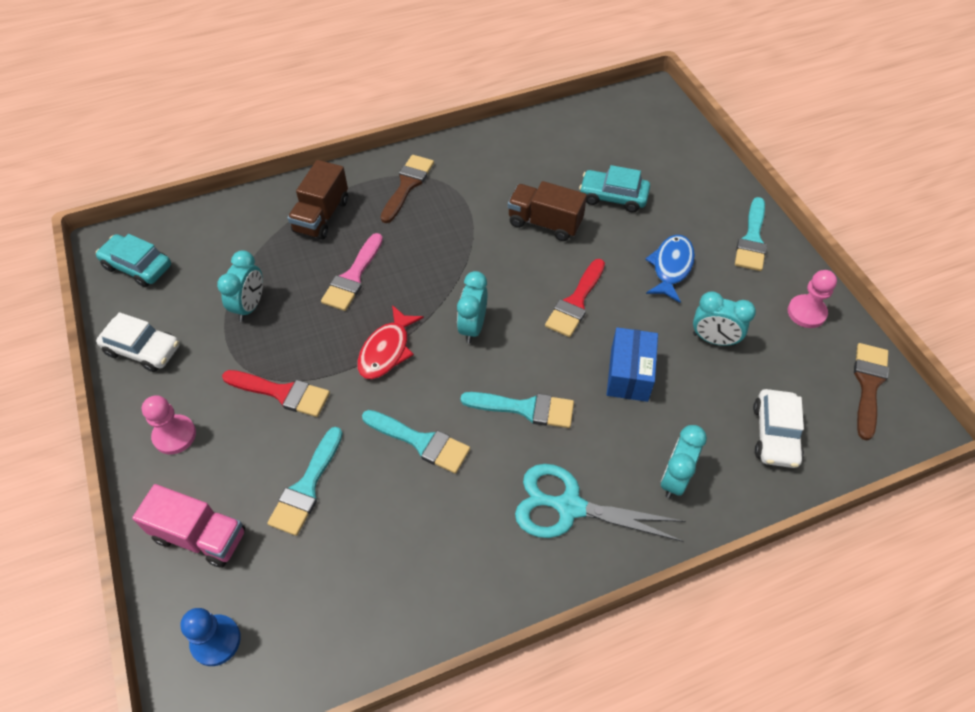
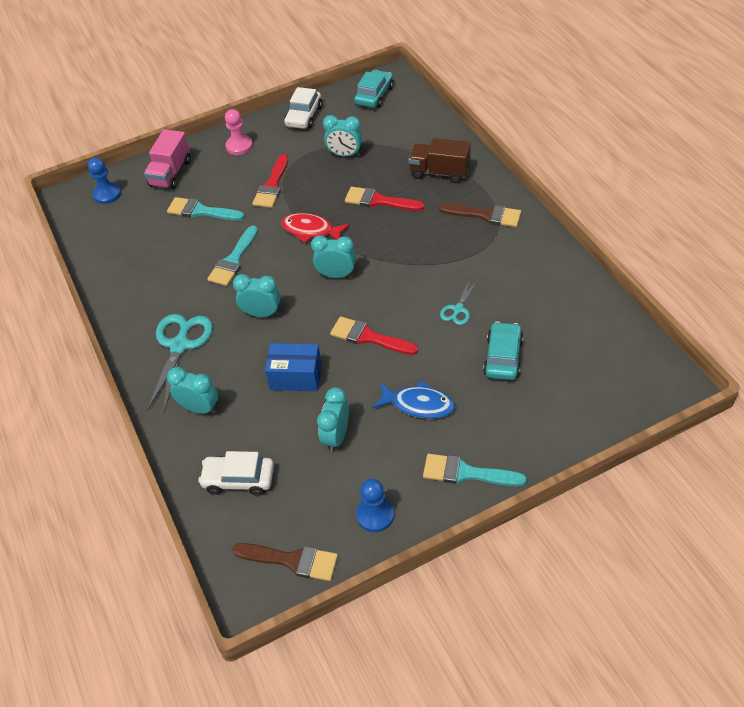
camera: 90 degrees right, 5 degrees down
(353, 277) = (379, 201): pink brush -> red brush
(525, 408) = (262, 313): turquoise brush -> turquoise clock
(544, 223) = (458, 309): brown truck -> turquoise scissors
(806, 312) = (375, 515): pink pawn -> blue pawn

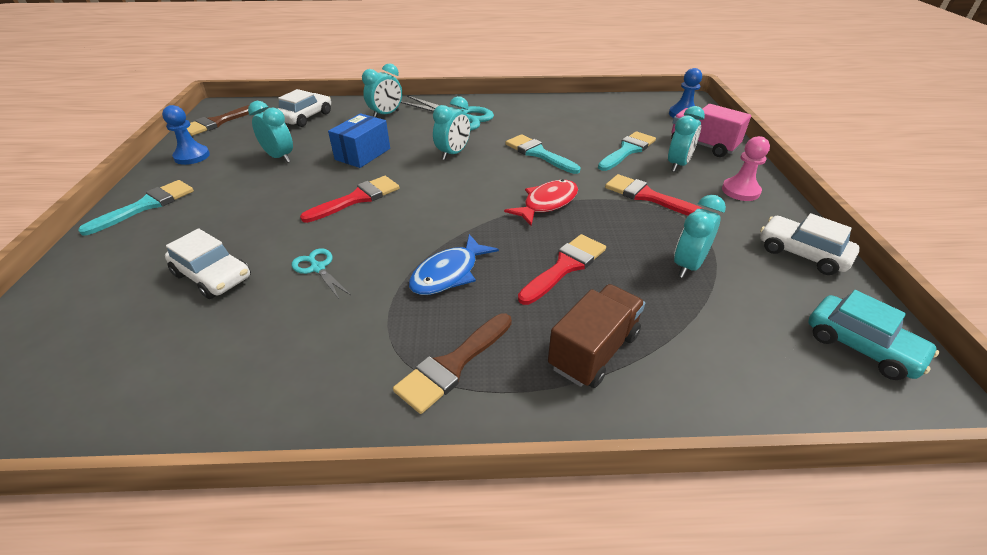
camera: 110 degrees right, 10 degrees down
(336, 275) = (461, 202): turquoise clock -> turquoise clock (678, 165)
(418, 404) = (246, 203): blue fish -> blue fish (449, 273)
(503, 357) = (213, 276): turquoise car -> white car

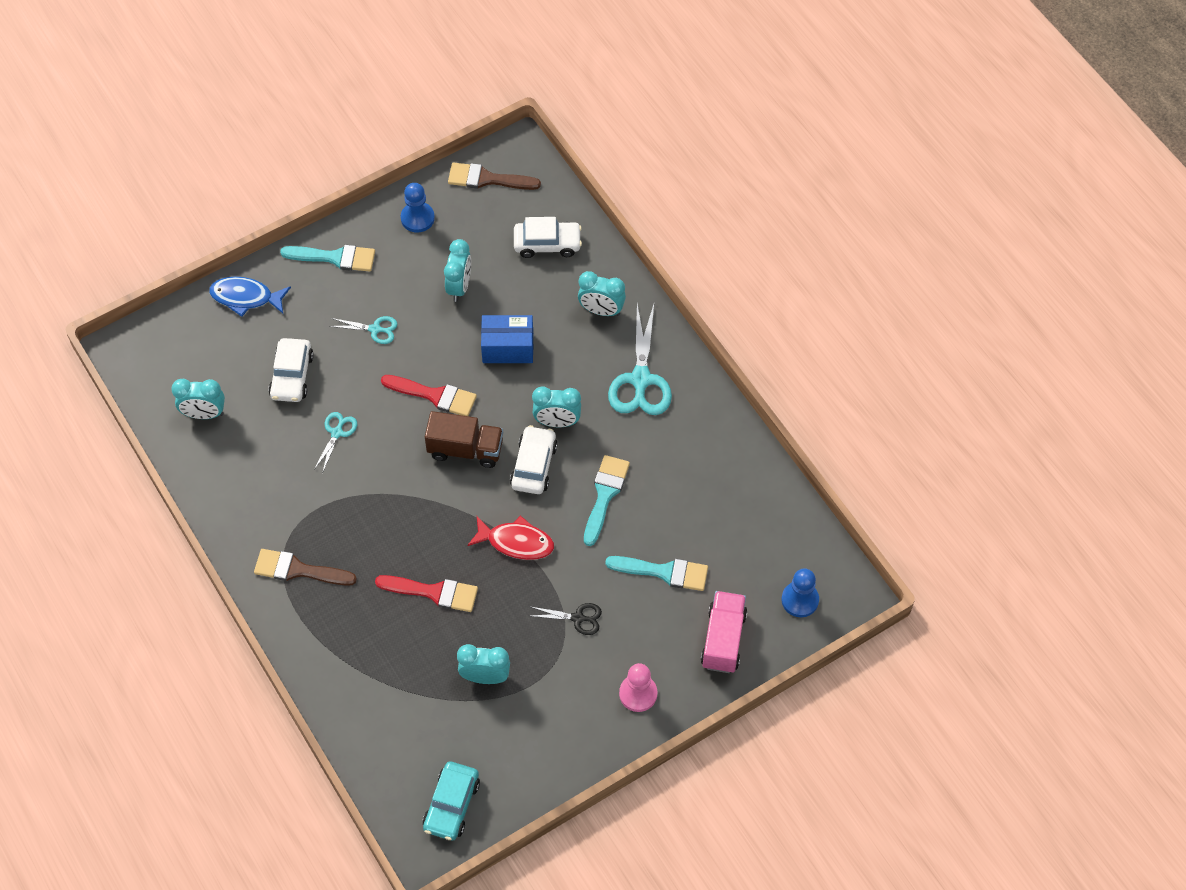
camera: 60 degrees right, 20 degrees up
(249, 208) = (375, 329): none -> turquoise scissors
(449, 273) = (380, 519): blue fish -> blue fish (246, 297)
(593, 351) = (355, 644): brown truck -> brown truck (465, 449)
(647, 196) = (578, 618): red brush -> black scissors
(678, 165) = (660, 627): turquoise clock -> turquoise clock (204, 414)
(802, 253) = (553, 757): white car -> white car (534, 465)

